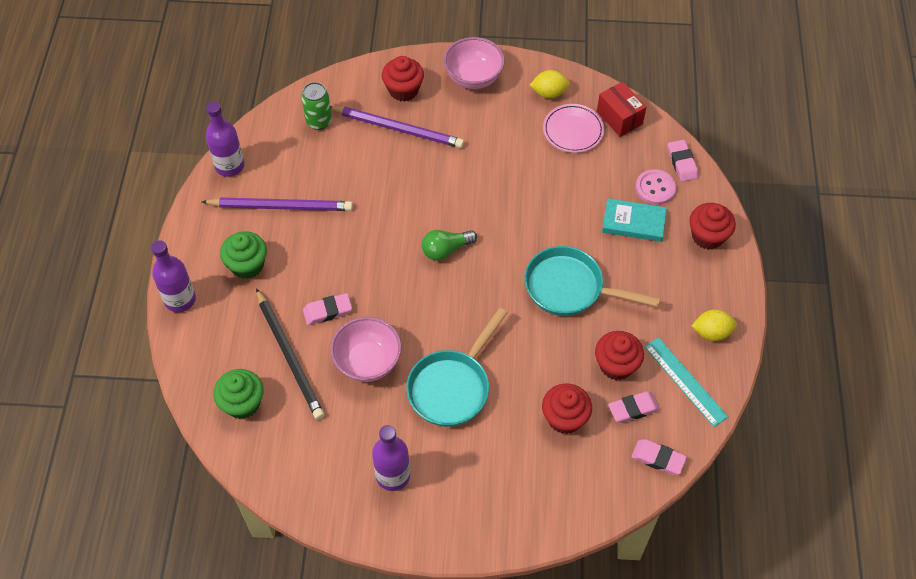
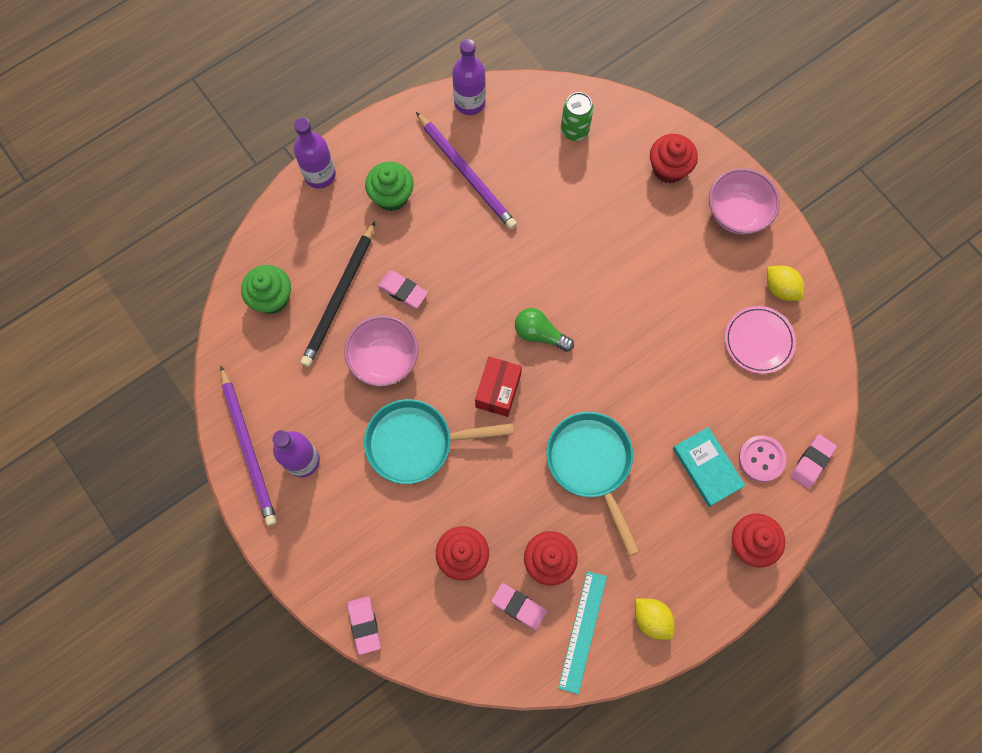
camera: 50 degrees right, 15 degrees up
(398, 128) = (625, 197): purple pencil -> purple pencil (248, 448)
(619, 118) = (810, 370): red box -> red box (498, 391)
(658, 458) = (488, 662): pink eraser -> pink eraser (364, 625)

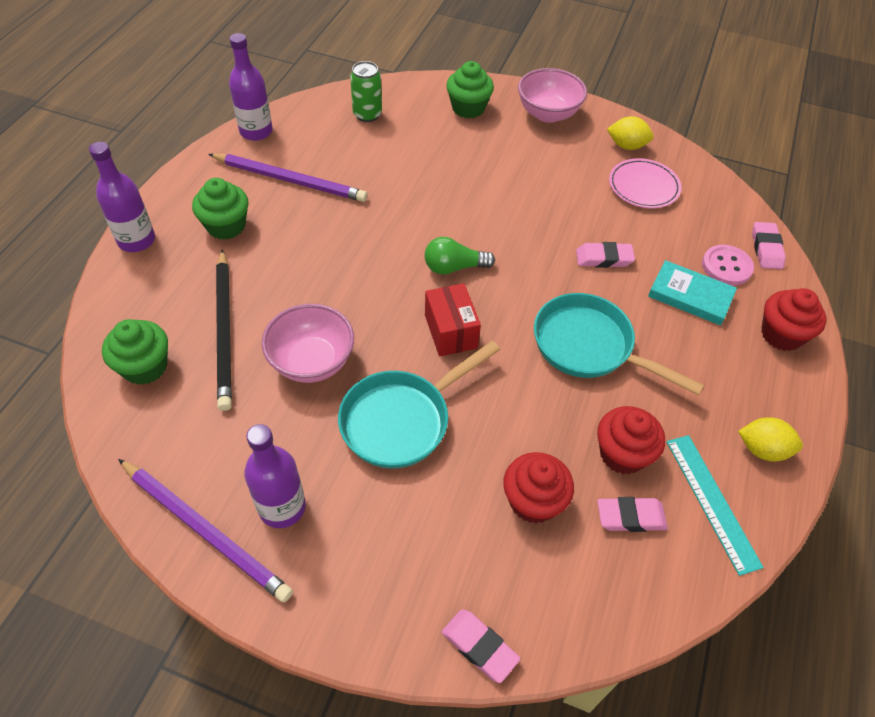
camera: 35 degrees left, 20 degrees down
(403, 291) = (291, 295): pink eraser -> pink eraser (604, 258)
(669, 168) = (468, 108): red cupcake -> green cupcake

